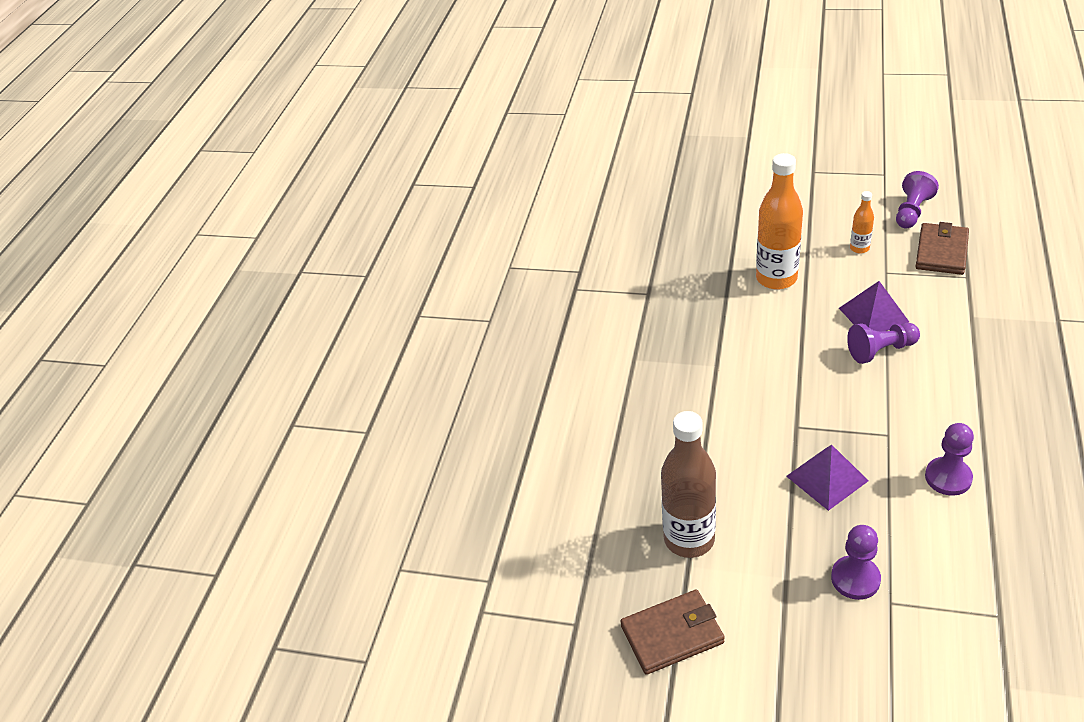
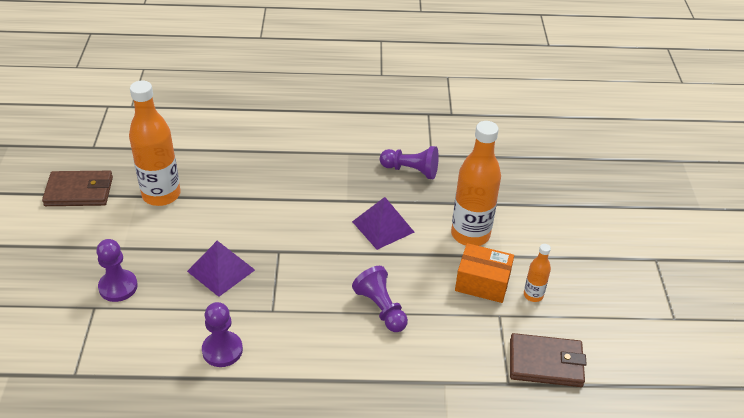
camera: 70 degrees right, 0 degrees up
(672, 634) = (79, 191): brown wallet -> brown wallet turned 60 degrees counterclockwise
(689, 539) = (161, 195): brown bottle -> orange bottle
(844, 278) = (482, 283): none -> orange box
(873, 315) = (431, 304): purple pyramid -> purple pyramid (383, 226)
(912, 212) = (611, 340): purple pawn -> purple pawn (411, 170)

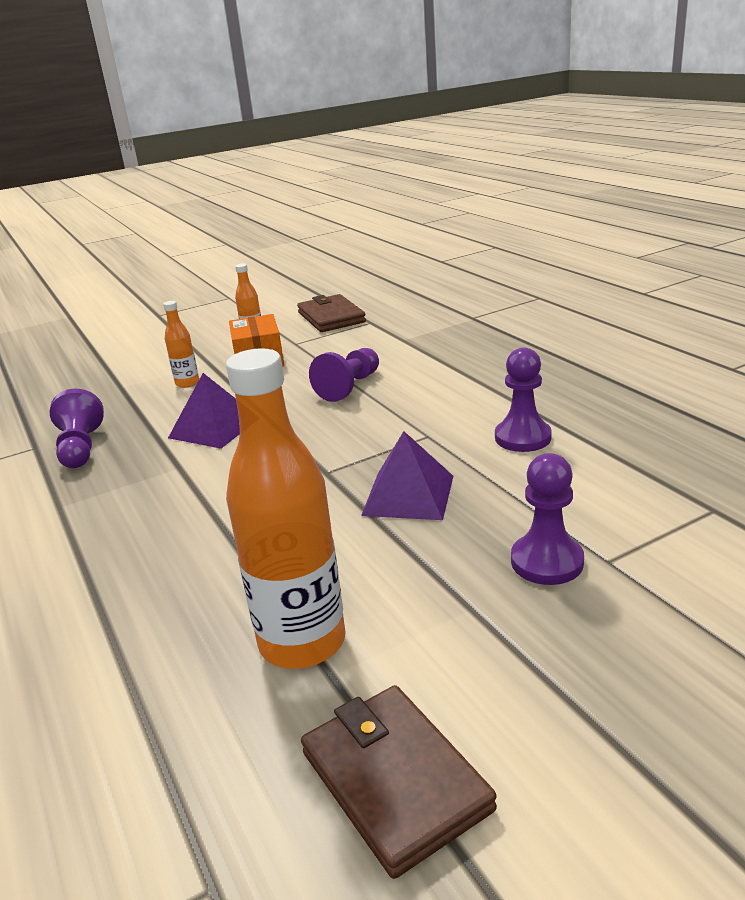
camera: 115 degrees left, 15 degrees down
(470, 234) = (187, 383): orange bottle -> orange bottle, size x0.48

